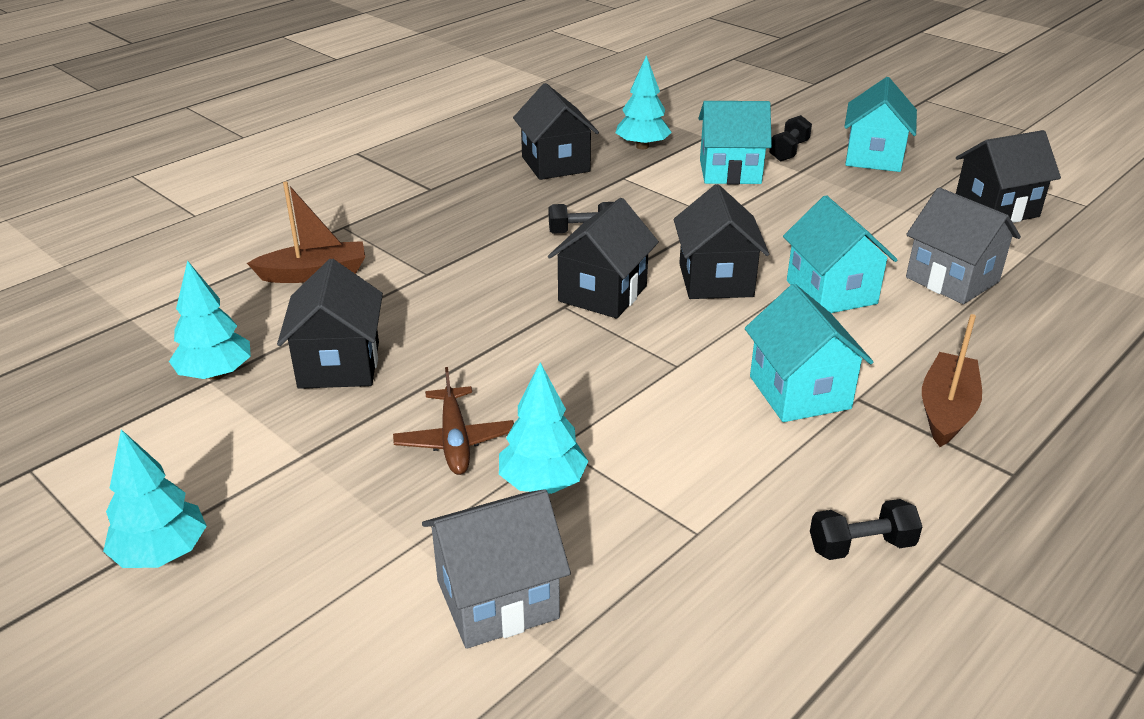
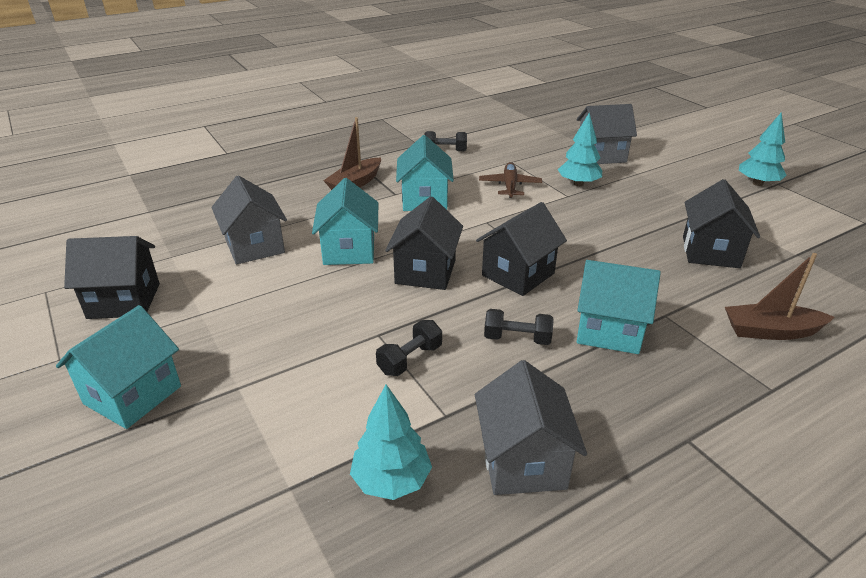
camera: 165 degrees left, 0 degrees up
(216, 374) = (795, 258): turquoise tree -> none
(454, 440) = (625, 205): brown plane -> brown plane (510, 186)
(555, 164) = (523, 461): black house -> grey house
(730, 171) = (316, 401): turquoise house -> turquoise house (609, 330)
(789, 151) = (214, 428): black dumbbell -> black dumbbell (410, 359)

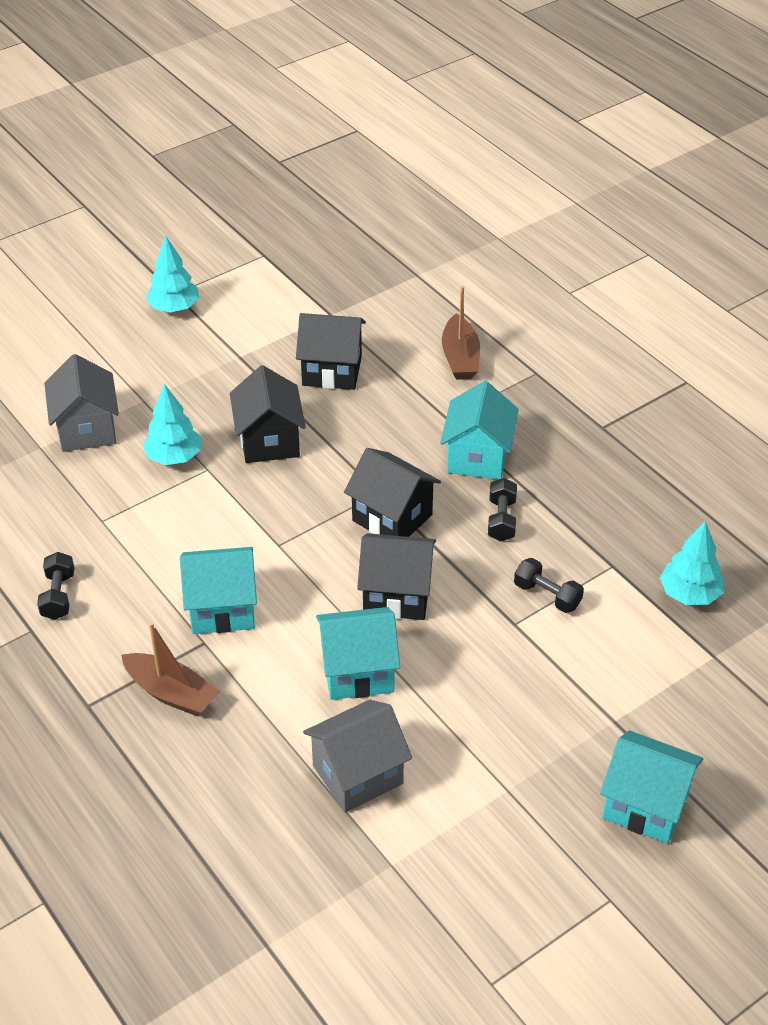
camera: 95 degrees left, 10 degrees up
(124, 301) = (497, 880): black house -> black house (269, 441)
(510, 186) = (180, 523): brown plane -> none
(523, 461) = (649, 518): grey house -> none

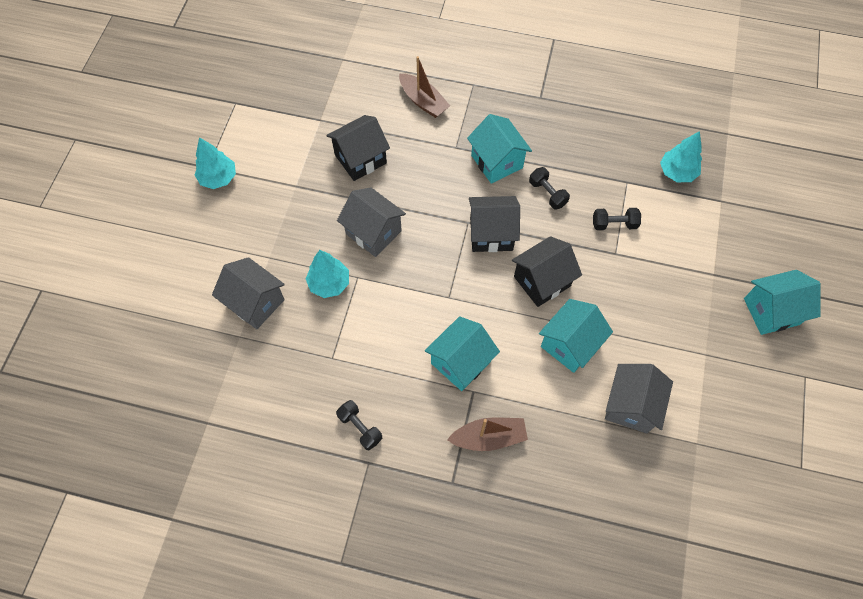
camera: 40 degrees left, 20 degrees up
(269, 441) = (373, 232): black house -> grey house

